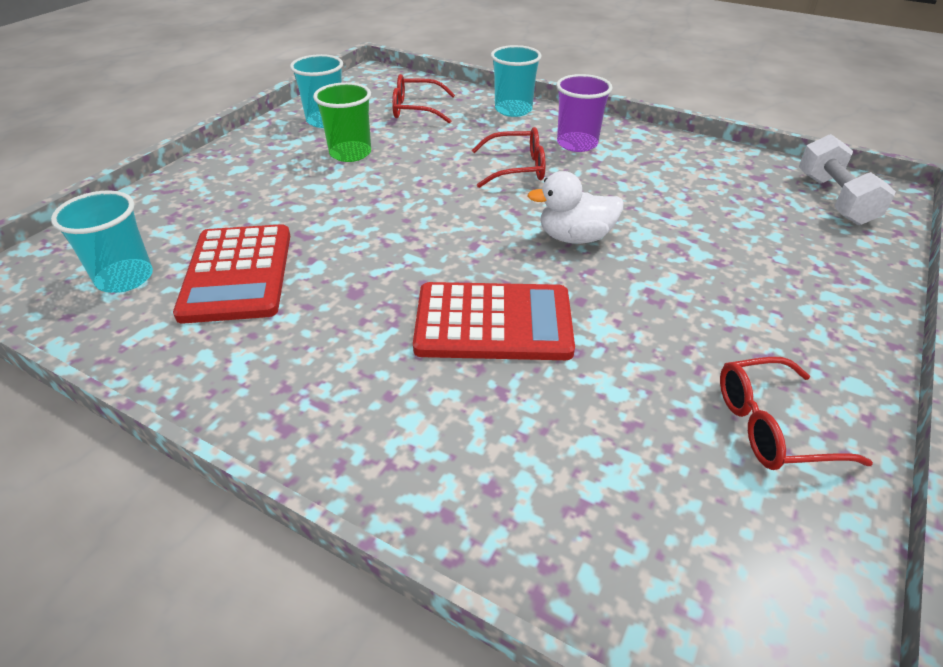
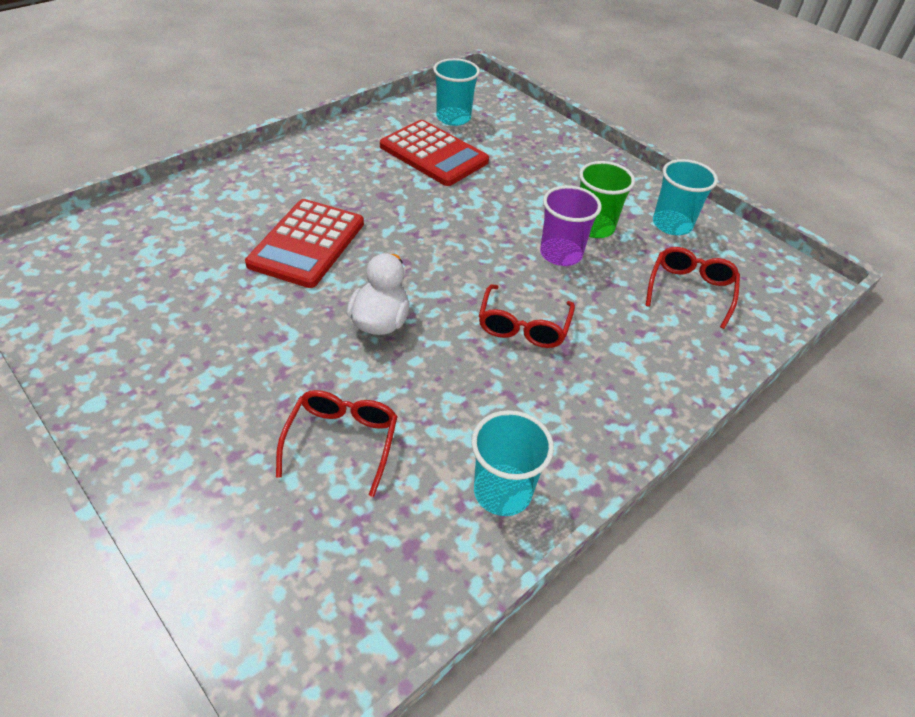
camera: 105 degrees right, 5 degrees up
(237, 273) = (433, 154): red calculator -> red calculator turned 150 degrees counterclockwise
(513, 110) = (675, 371): turquoise cup -> turquoise cup (502, 491)
(577, 144) = (563, 397): purple cup -> purple cup (561, 254)
(771, 426) = (112, 332): red glasses -> red glasses (342, 441)
(834, 199) = (318, 602): white dumbbell -> none

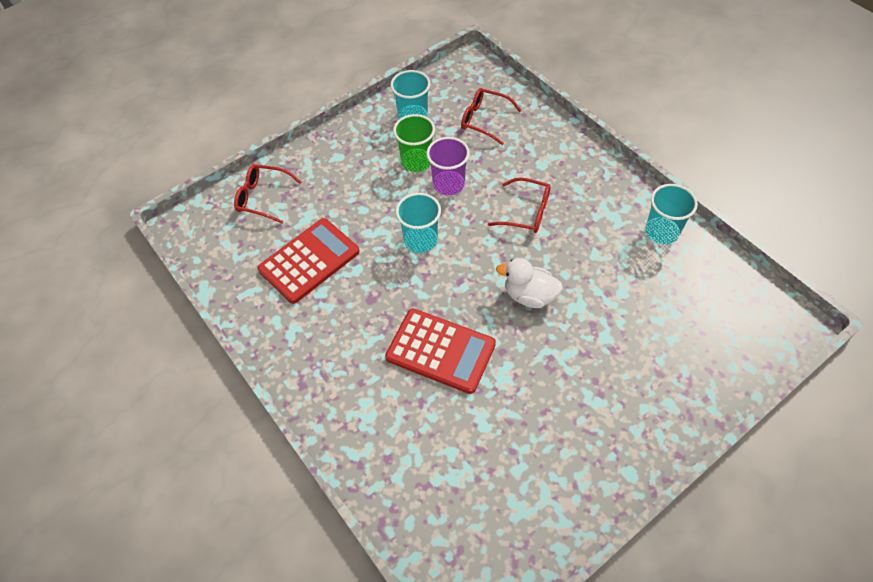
camera: 80 degrees left, 10 degrees up
(342, 441) = (638, 313): red glasses -> red glasses (262, 197)
(453, 118) = (247, 244): turquoise cup -> turquoise cup (420, 240)

